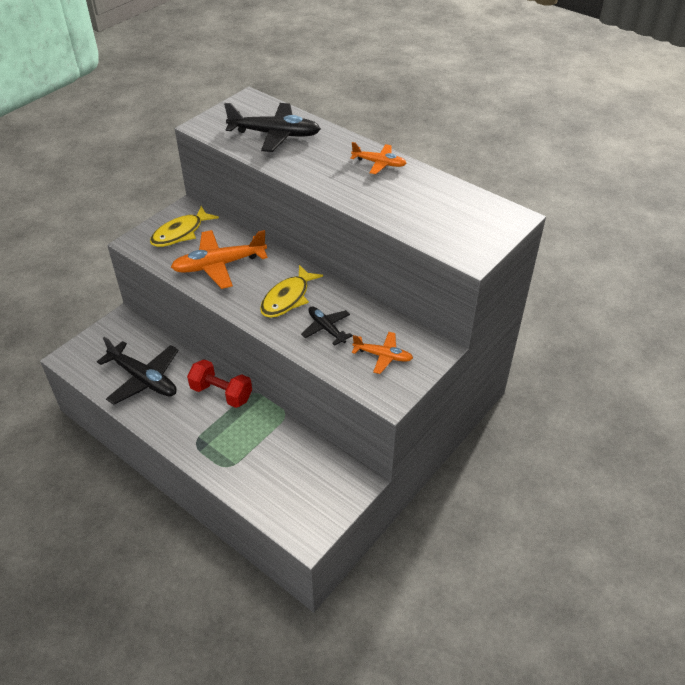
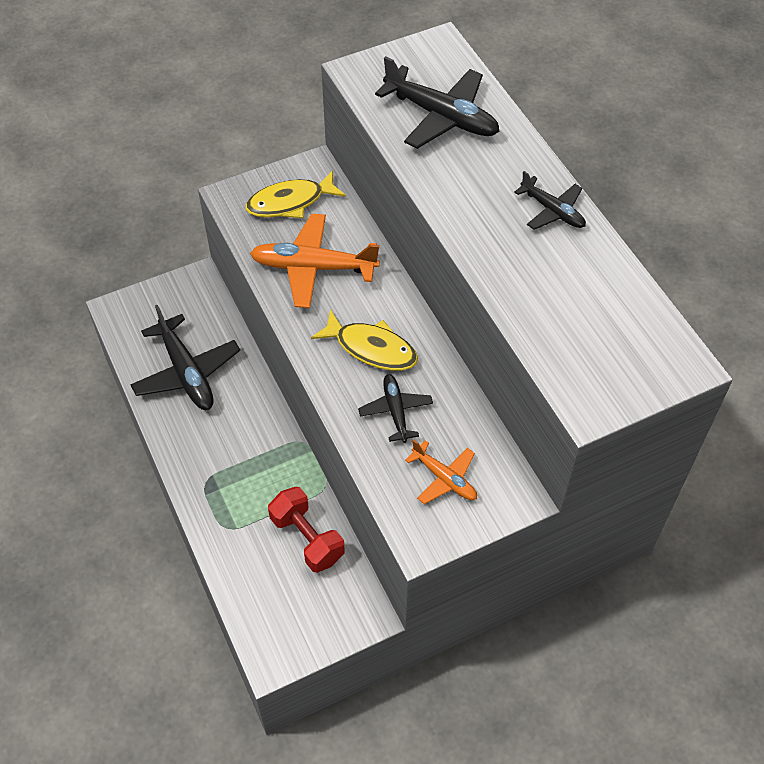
camera: 25 degrees right, 10 degrees up
(221, 393) = (265, 427): red dumbbell -> red dumbbell (307, 538)
(287, 298) = (371, 348): yellow fish -> yellow fish turned 120 degrees counterclockwise
(379, 163) = (552, 211): orange plane -> black plane

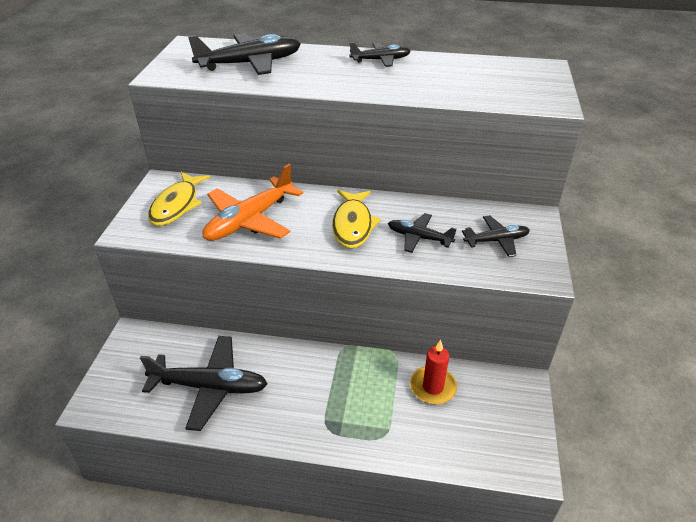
camera: 55 degrees left, 15 degrees down
(307, 538) = (433, 387): red dumbbell -> red candle
(371, 348) = (353, 225): yellow fish -> yellow fish turned 120 degrees clockwise
(444, 478) = (496, 241): orange plane -> black plane

